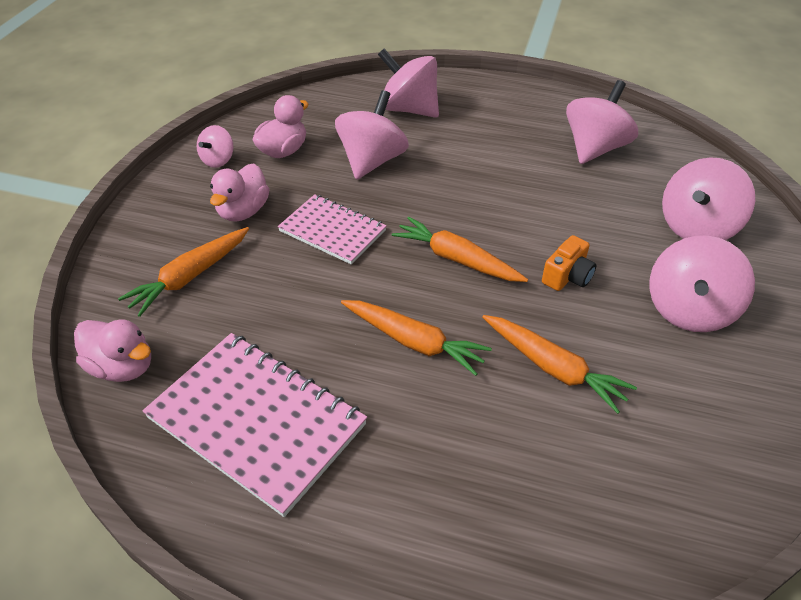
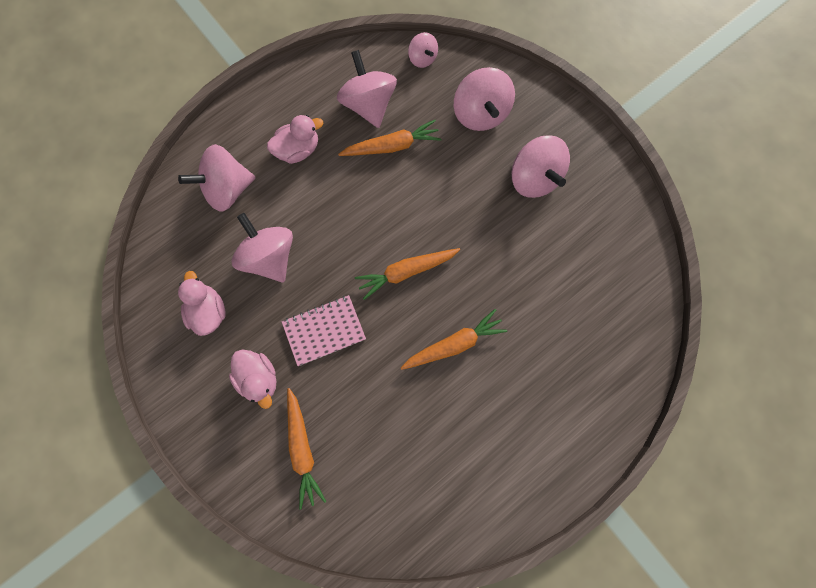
camera: 55 degrees left, 30 degrees up
(122, 367) = (356, 528): pink duck -> pink duck (298, 149)
(218, 160) = (182, 365): pink spinning top -> pink spinning top (422, 58)
(256, 421) = (452, 468): pink notebook -> none
(553, 368) = (523, 283): orange carrot -> orange carrot (392, 146)
(567, 276) = (465, 220): orange camera -> none

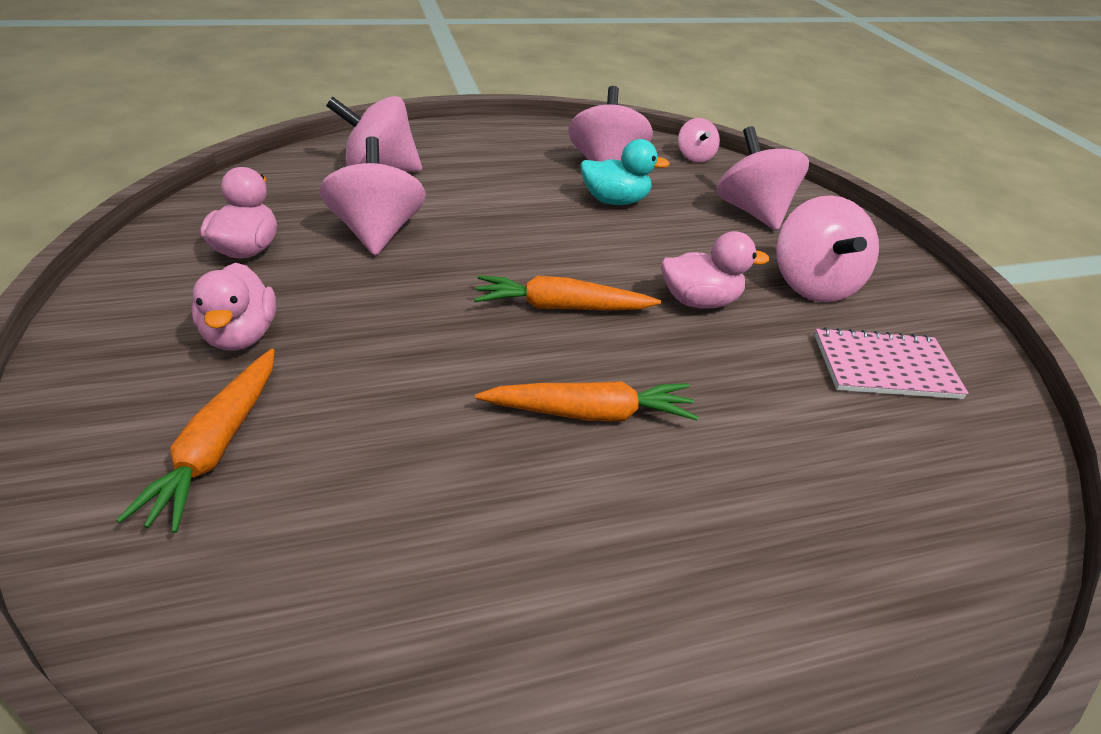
camera: 20 degrees right, 35 degrees down
(298, 149) = (492, 170): pink duck -> pink duck (699, 301)
(324, 331) = (388, 322): pink notebook -> pink notebook (885, 367)
(392, 146) = (615, 201): orange carrot -> turquoise duck
(480, 113) = (752, 211): pink spinning top -> pink spinning top turned 150 degrees clockwise

